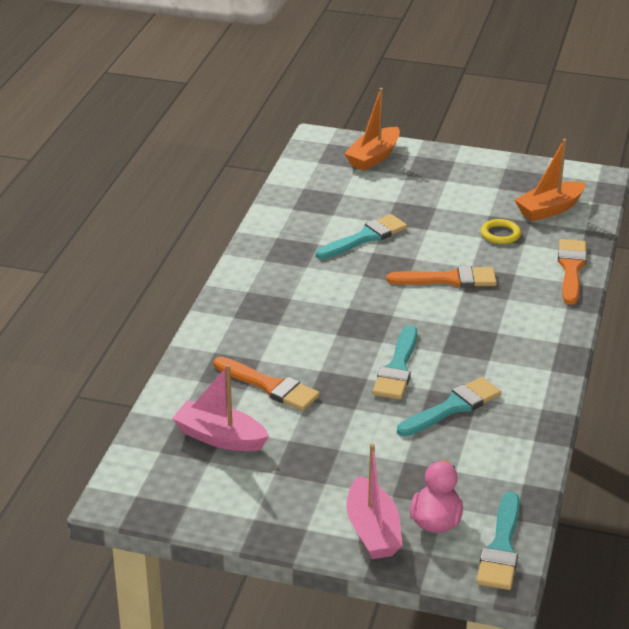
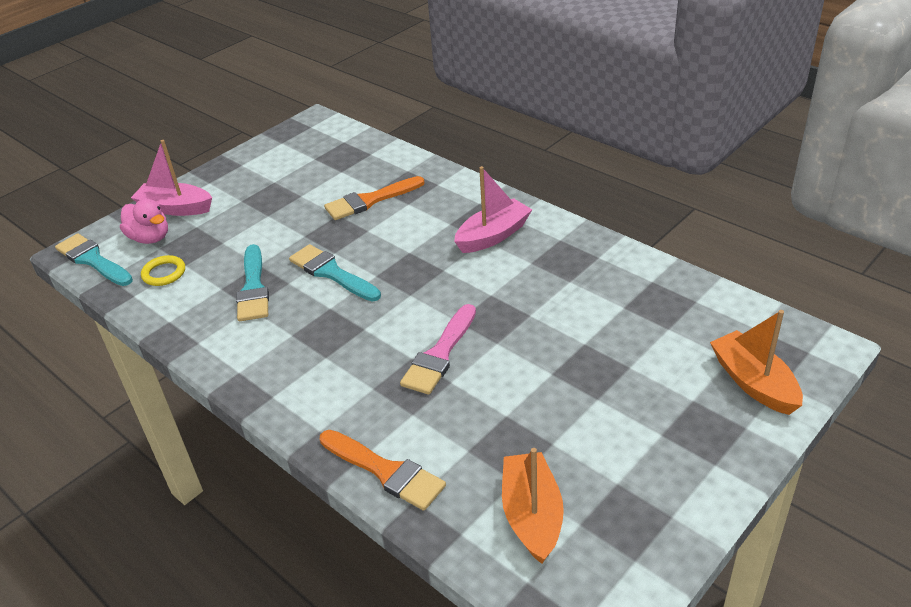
camera: 120 degrees right, 5 degrees up
(220, 437) = (333, 167): pink boat -> pink boat (493, 236)
(365, 237) = (561, 317): turquoise brush -> none
(448, 279) = (440, 354): orange brush -> pink brush
(500, 234) = (501, 435): yellow ring -> yellow ring (164, 273)

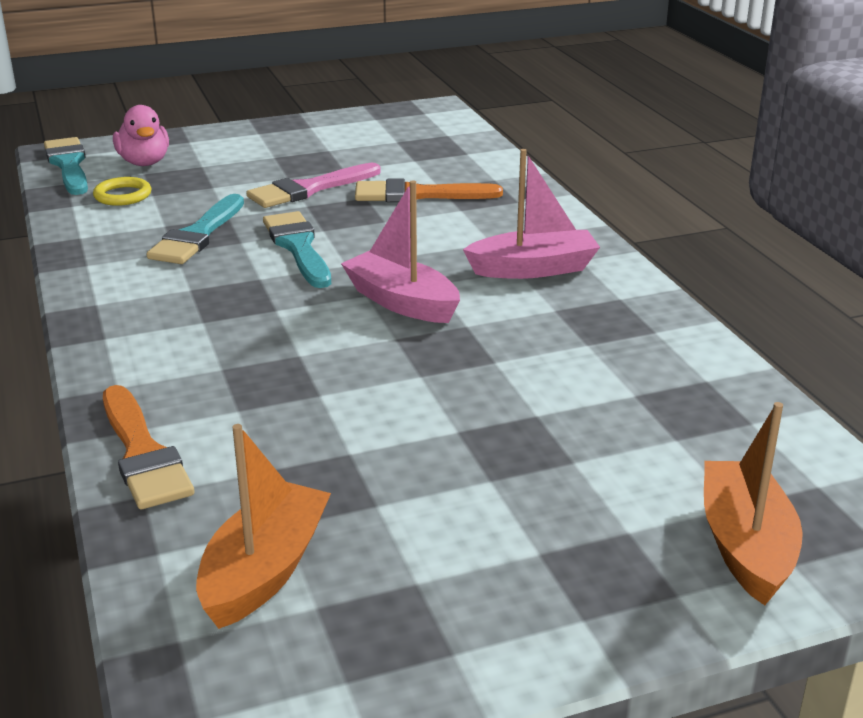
camera: 25 degrees right, 10 degrees down
(175, 208) = (199, 145): pink boat -> pink boat (402, 302)
(440, 354) = (336, 363): pink brush -> pink brush (309, 189)

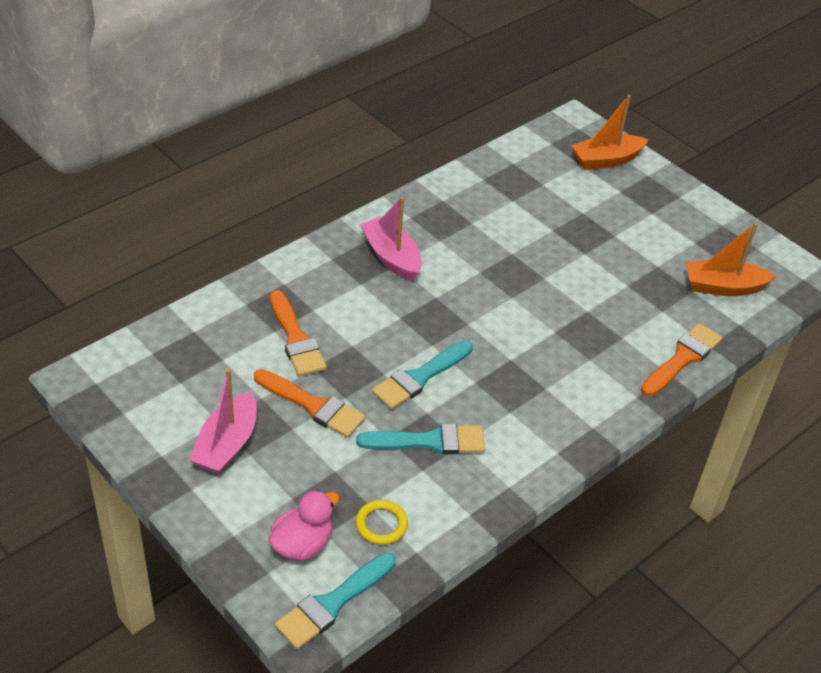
camera: 115 degrees left, 15 degrees up
(309, 189) = (313, 405): pink brush -> orange brush
(402, 302) = (468, 305): pink boat -> pink boat (227, 445)

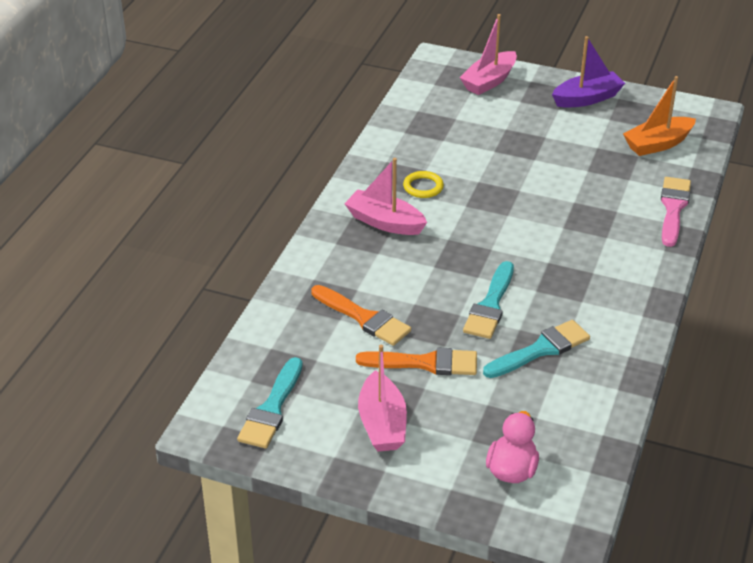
camera: 25 degrees left, 5 degrees down
(332, 603) = (574, 502): turquoise brush -> turquoise brush (272, 409)
(381, 524) = (559, 427): yellow ring -> yellow ring (423, 187)
(606, 160) = (489, 81): orange boat -> pink boat
(682, 358) = (673, 208): orange brush -> pink brush
(689, 213) = (587, 98): none -> purple boat

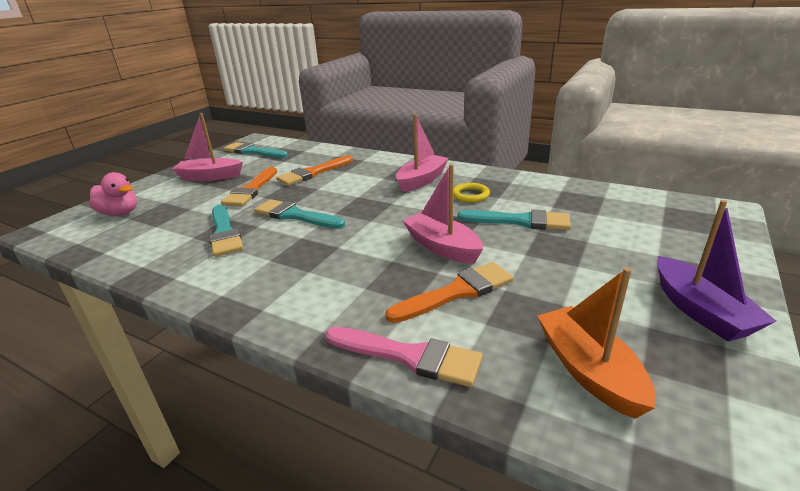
camera: 100 degrees right, 10 degrees down
(477, 159) = (520, 221): none -> turquoise brush
(489, 81) = (695, 237): pink boat -> pink boat (442, 247)
(598, 191) = (457, 292): none -> orange brush

